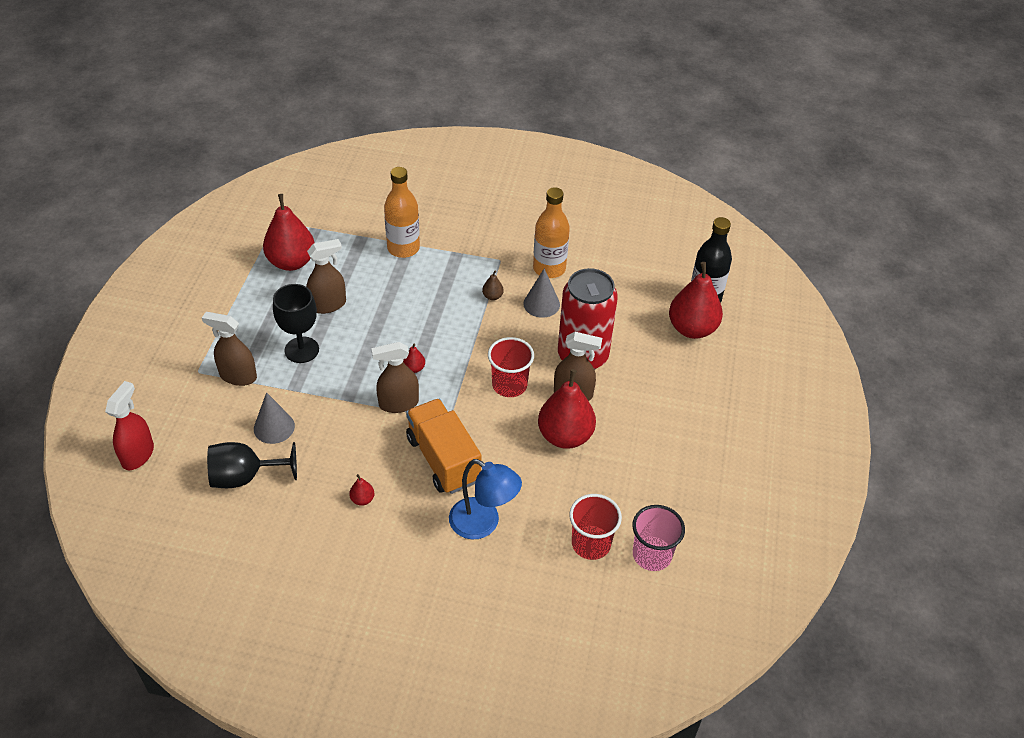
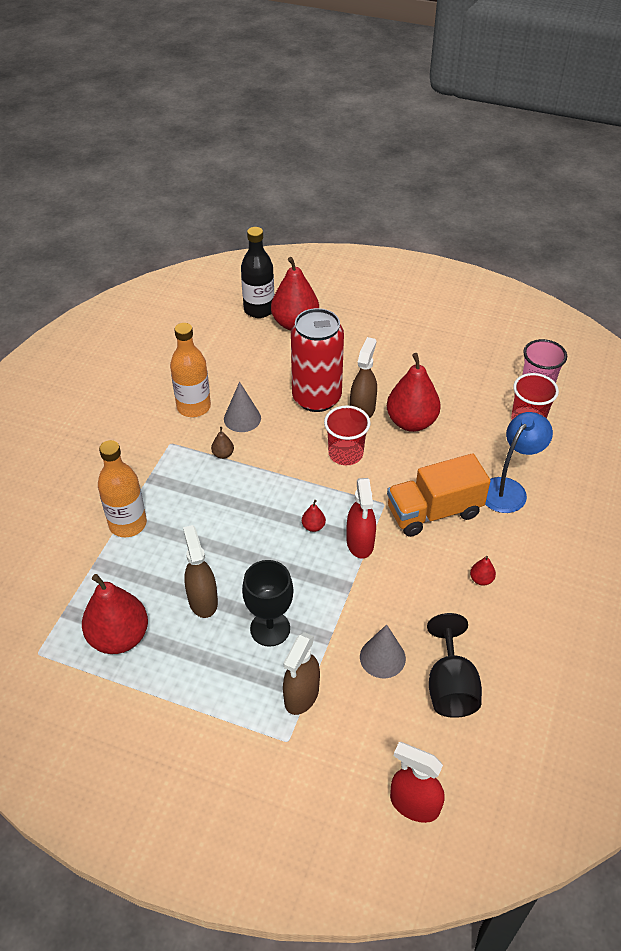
camera: 80 degrees left, 0 degrees up
(398, 403) = (360, 543): brown spray bottle -> red spray bottle

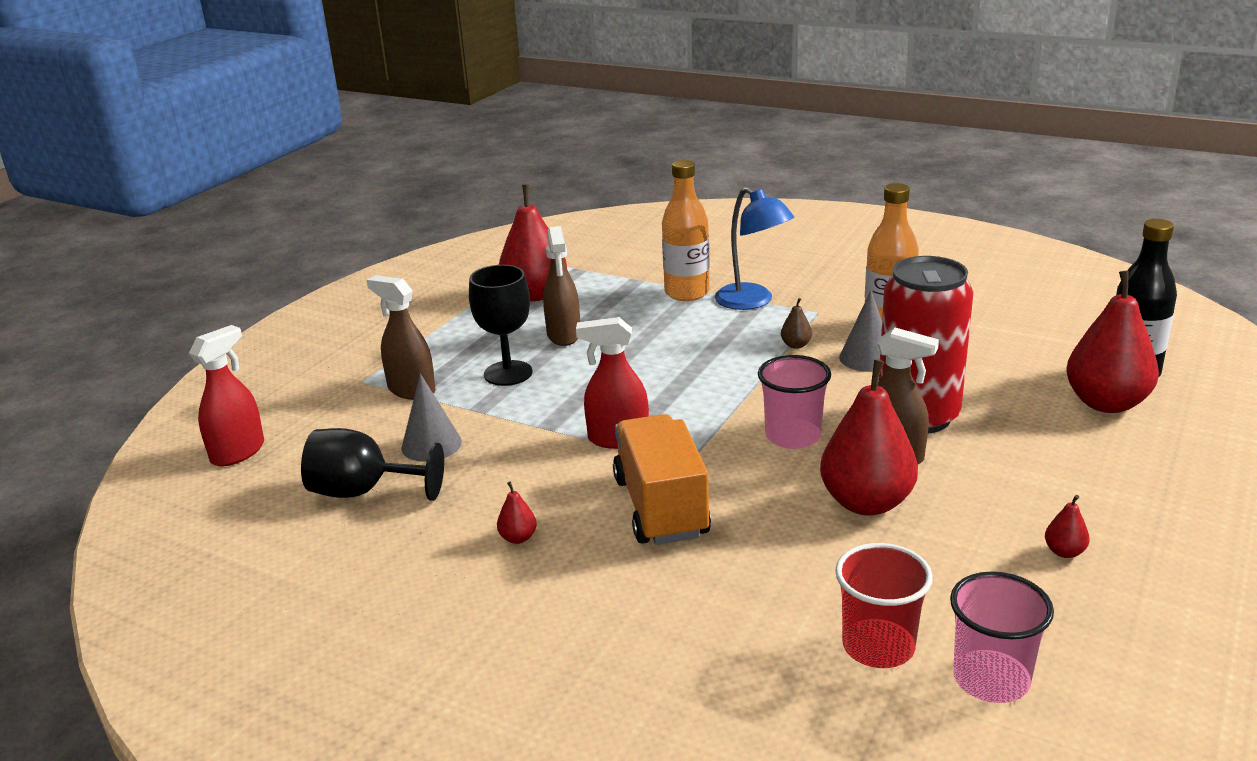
camera: 100 degrees right, 20 degrees down
(203, 600) = (564, 335): brown spray bottle -> brown spray bottle turned 90 degrees clockwise
(313, 526) = (655, 405): red pear -> red pear (1064, 552)
(345, 453) = (793, 436): red cup -> pink cup
(509, 489) = (697, 593): blue lamp -> blue lamp (752, 301)

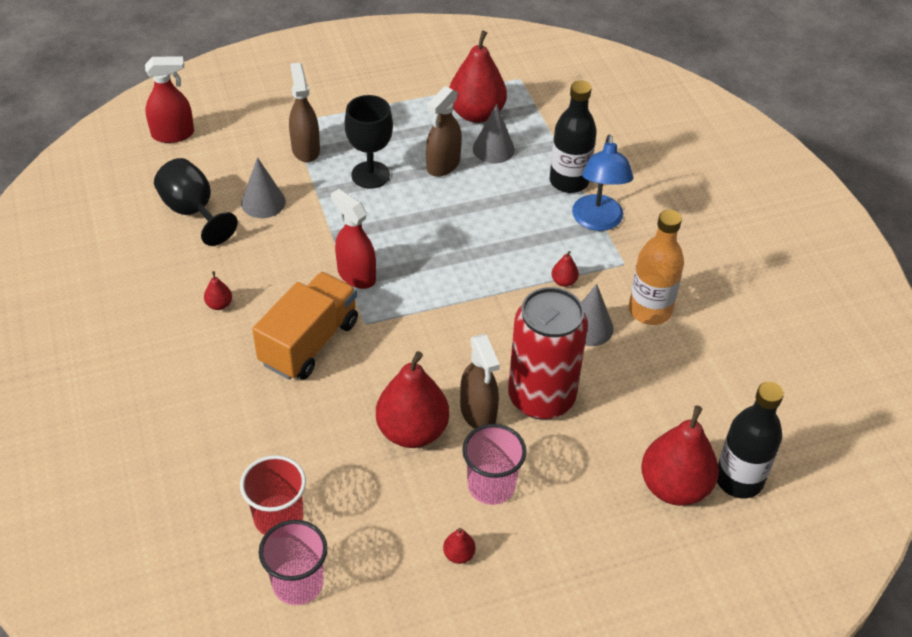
camera: 40 degrees right, 20 degrees up
(589, 306) = (493, 149): none -> grey cone
(687, 293) = (569, 181): orange bottle -> black bottle
(793, 436) = (448, 351): pink cup -> pink cup (491, 486)
(796, 345) = (564, 281): brown pear -> red pear

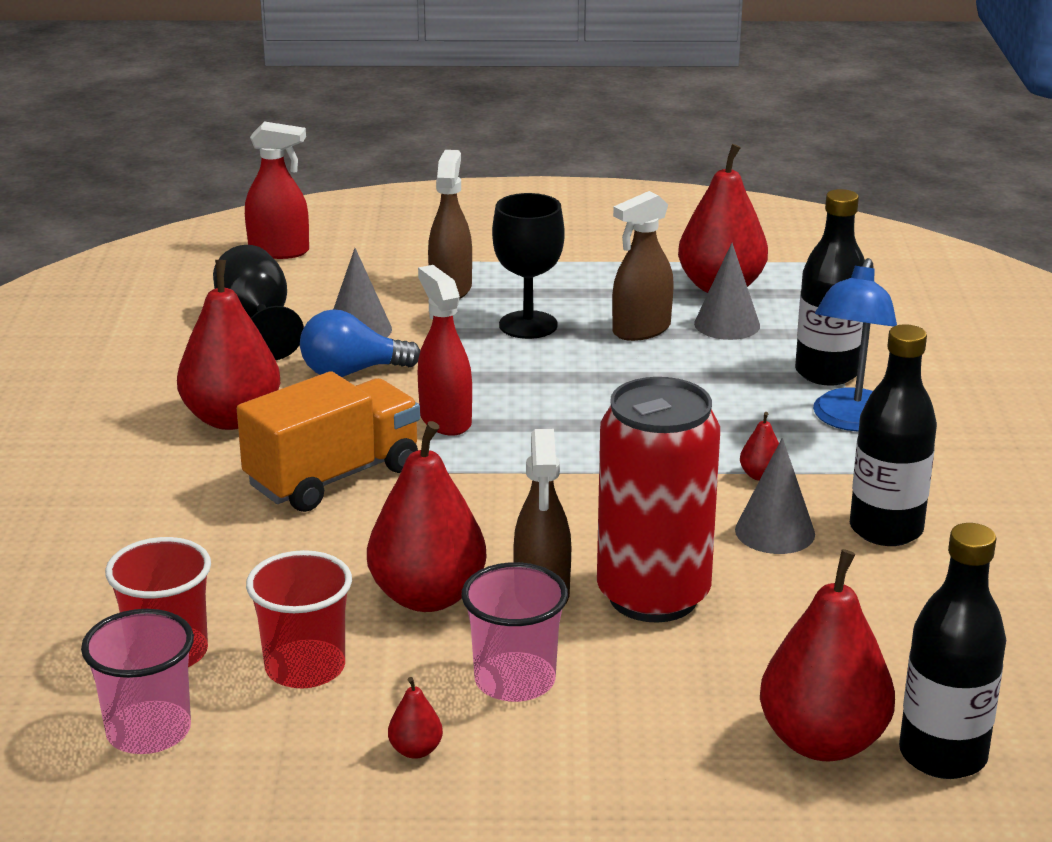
camera: 20 degrees right, 20 degrees down
(219, 304) = (232, 418): red pear -> red pear, size x2.43
(277, 243) = (352, 372): none -> blue light bulb
(366, 508) = (305, 668): none -> red cup
(650, 310) = (886, 529): orange bottle -> black bottle

